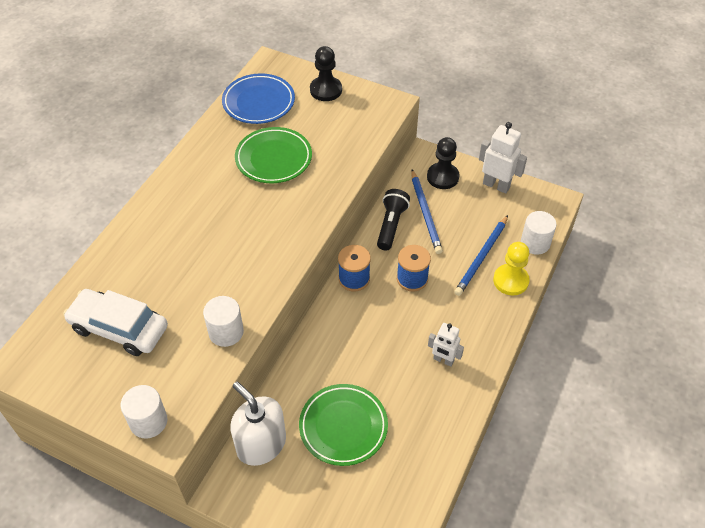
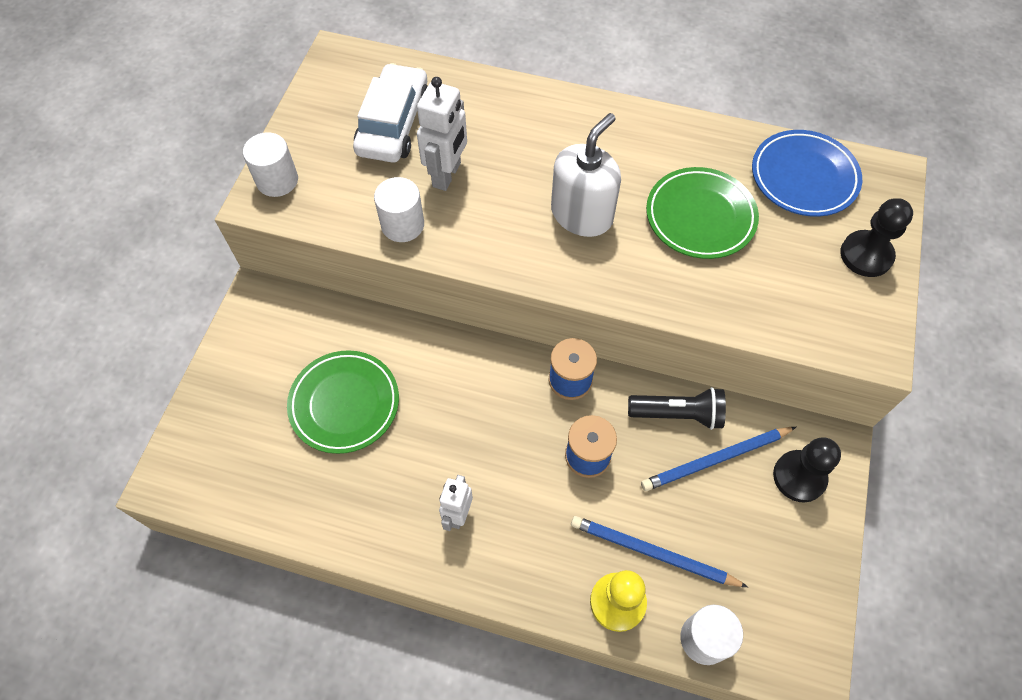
camera: 80 degrees right, 10 degrees up
(261, 444) = (314, 320): white soap dispenser -> white soap dispenser (582, 214)
(496, 185) = (811, 565): white robot -> white robot (447, 175)

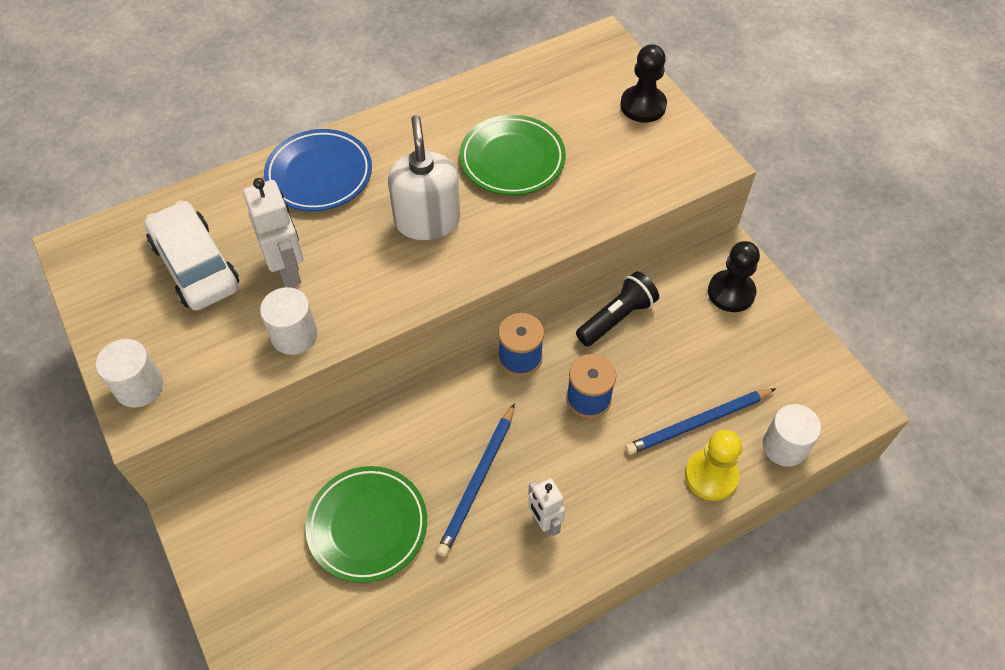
camera: 45 degrees left, 5 degrees down
(716, 459) = (671, 326): blue pencil -> blue pencil (478, 481)
(803, 177) = (551, 82): blue plate -> blue plate (319, 174)

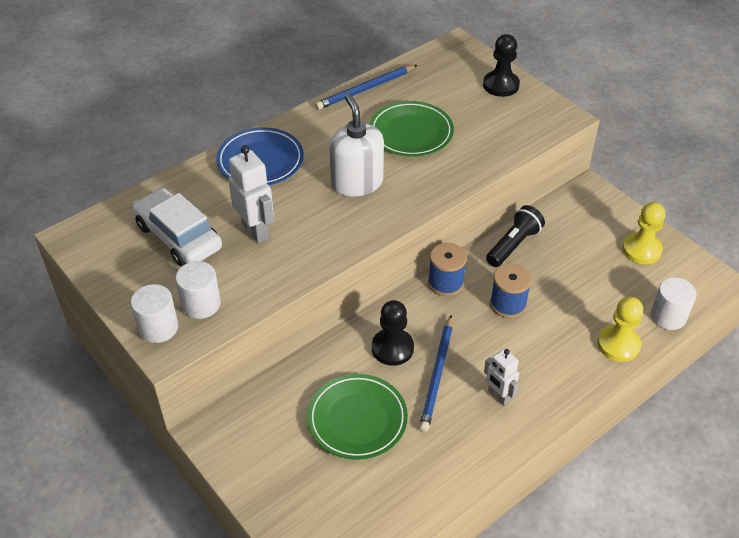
camera: 10 degrees left, 10 degrees down
(294, 335) = (274, 275): white cylinder -> white cylinder (201, 304)
(698, 423) = (598, 309): blue pencil -> blue pencil (366, 89)
(731, 292) = (597, 216): black pawn -> black pawn (392, 348)
(775, 348) = (641, 250): none -> yellow pawn

